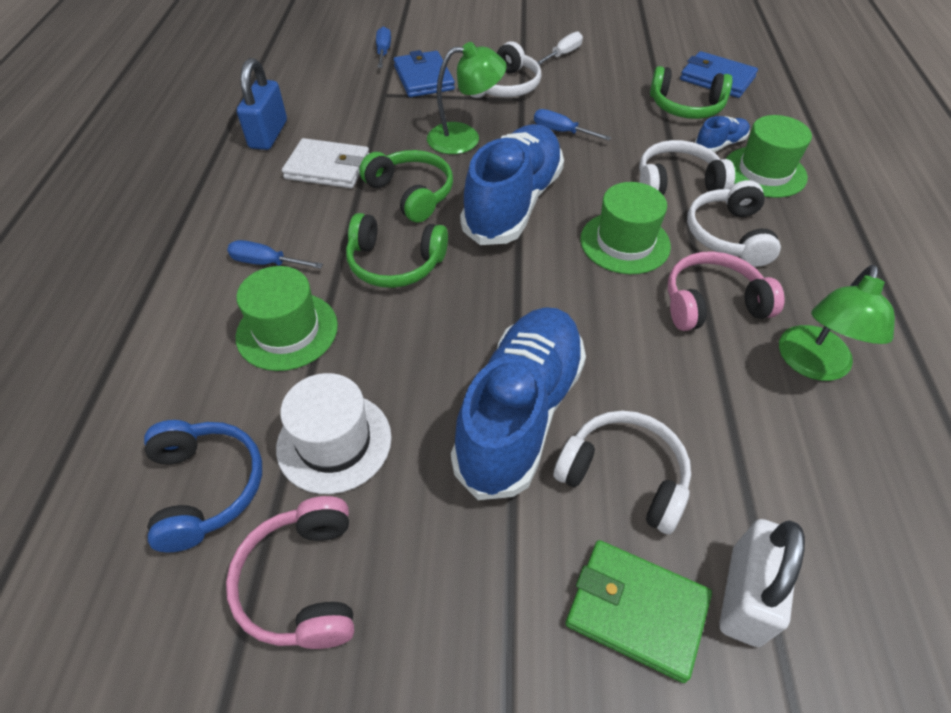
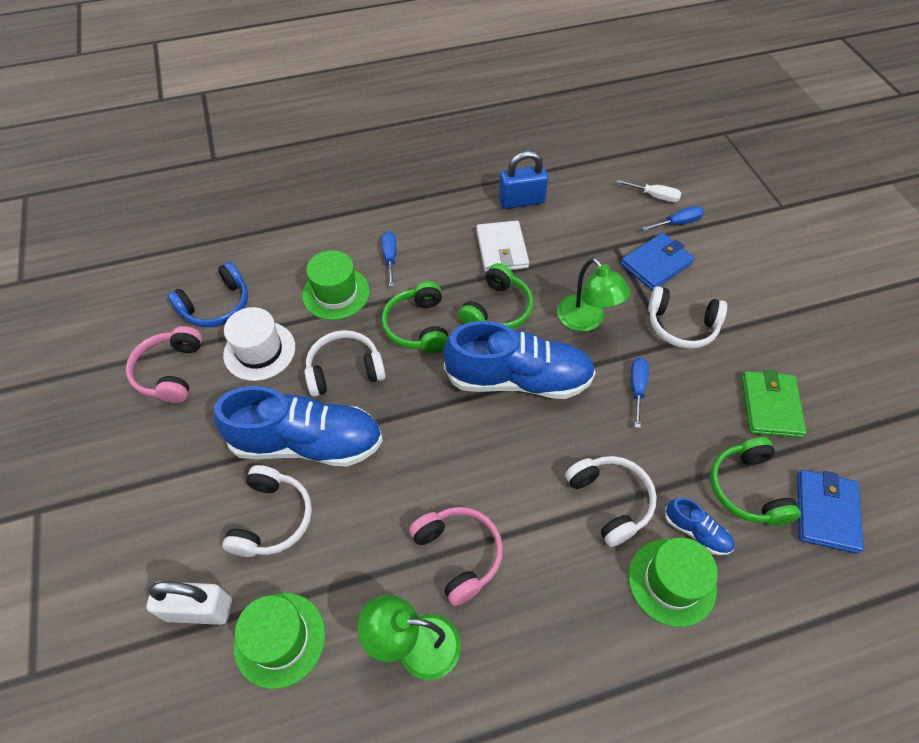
camera: 70 degrees right, 5 degrees up
(303, 582) = (170, 372): pink headphones -> pink headphones turned 60 degrees counterclockwise
(563, 54) = (771, 357): white screwdriver -> white screwdriver (654, 196)
(625, 242) = (506, 473): green hat -> green hat (280, 639)
(636, 610) = (179, 544): green wallet -> green wallet (770, 406)
(728, 235) = (554, 557): white headphones -> white headphones (344, 370)

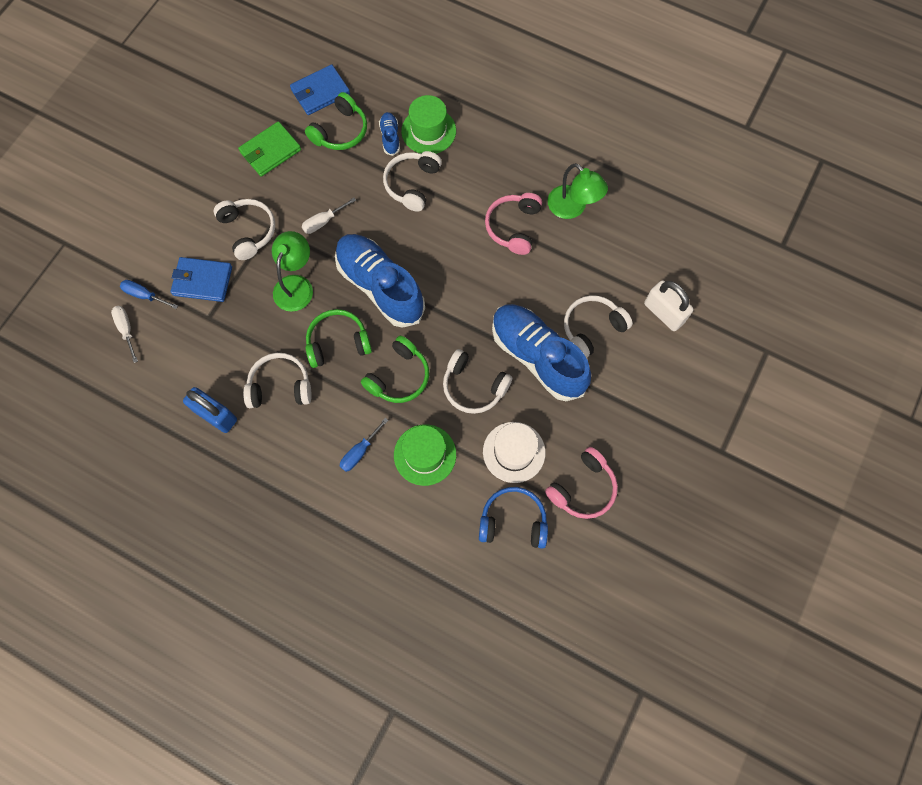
camera: 135 degrees left, 15 degrees up
(280, 639) = (634, 264): green hat -> none
(501, 249) = (280, 386): white wallet -> white headphones
(637, 388) = (323, 221): blue screwdriver -> white screwdriver

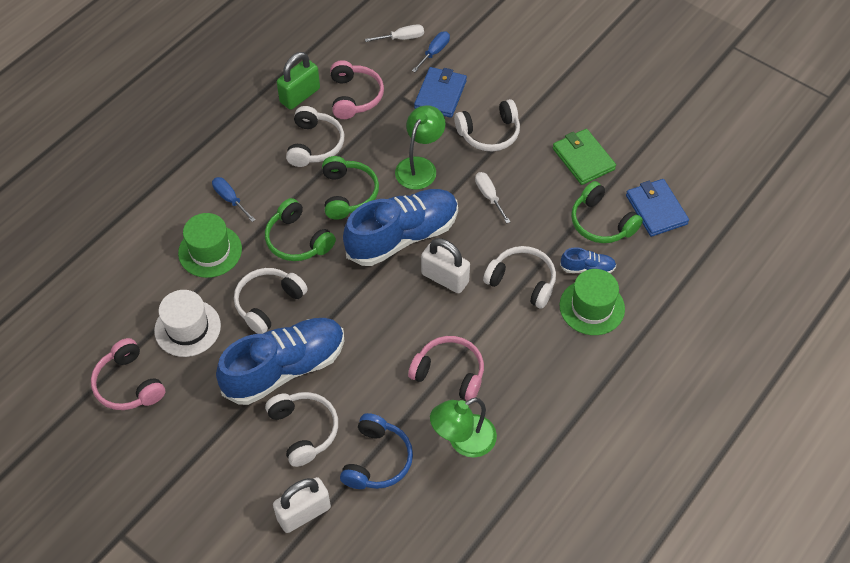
camera: 100 degrees right, 15 degrees down
(212, 360) = (355, 96): none -> pink headphones
(215, 415) = (300, 95): blue padlock -> green padlock
(296, 285) = (420, 166): green lamp -> green lamp turned 90 degrees counterclockwise
(419, 244) = (445, 278): none -> white padlock
(513, 521) = (118, 315): blue headphones -> blue headphones (377, 460)

